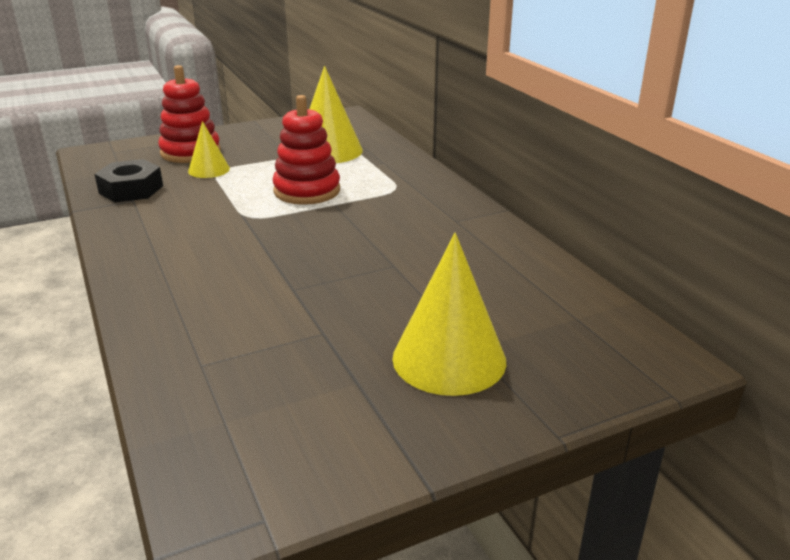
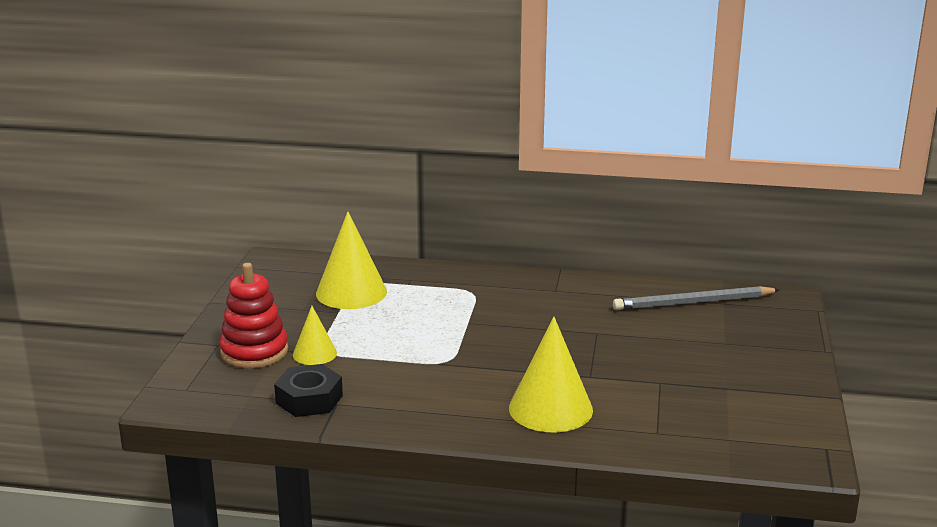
camera: 55 degrees left, 5 degrees down
(307, 191) = (427, 325): red stacking toy -> none
(449, 359) = (729, 353): yellow cone -> yellow cone (550, 409)
(545, 298) = (693, 303): none -> grey pencil

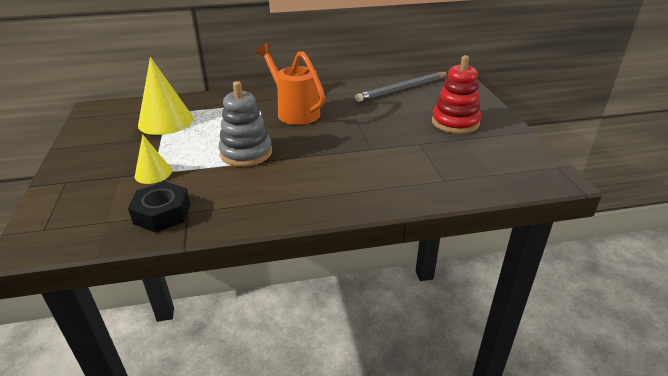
camera: 20 degrees left, 10 degrees up
(254, 352) = (100, 182): red stacking toy -> red stacking toy (455, 122)
(431, 351) = (246, 153): none -> grey stacking toy
(520, 309) = (294, 112): none -> orange watering can
(550, 409) = (358, 179): yellow cone -> none

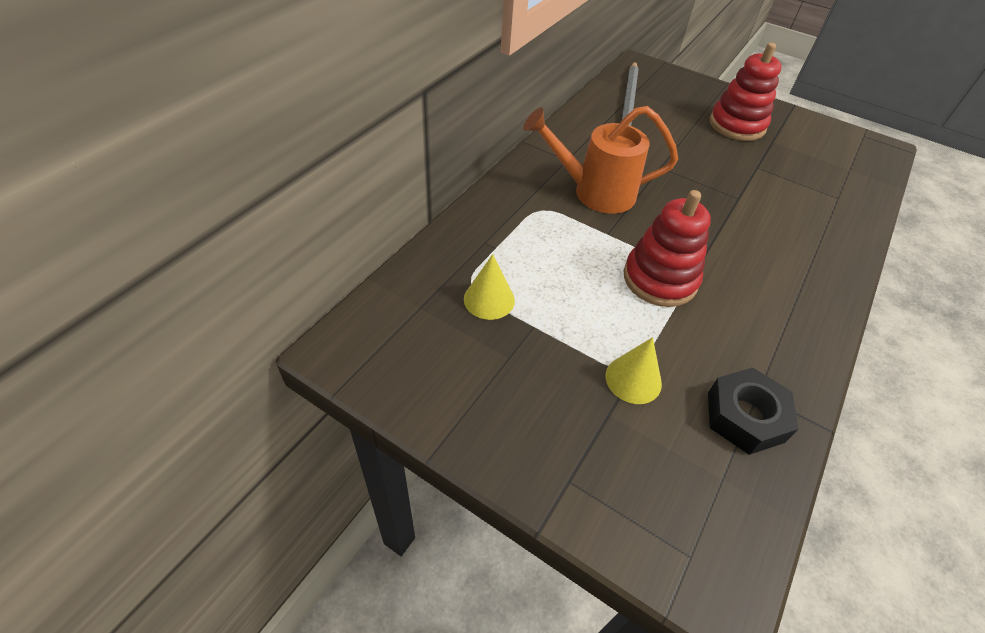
camera: 50 degrees left, 15 degrees up
(165, 121) = (489, 299): yellow cone -> yellow cone, size x0.56
(246, 153) = (660, 279): grey stacking toy -> red stacking toy

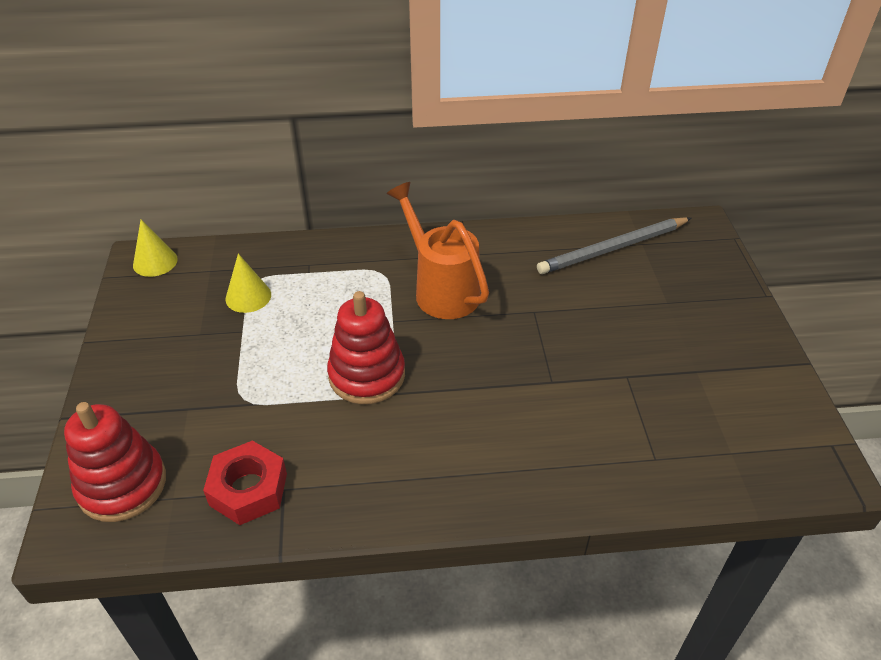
camera: 55 degrees right, 5 degrees down
(633, 379) = (233, 407): yellow cone -> yellow cone (155, 262)
(737, 125) = (687, 333): red stacking toy -> red stacking toy (122, 485)
(745, 417) = (248, 489): black nut -> red nut

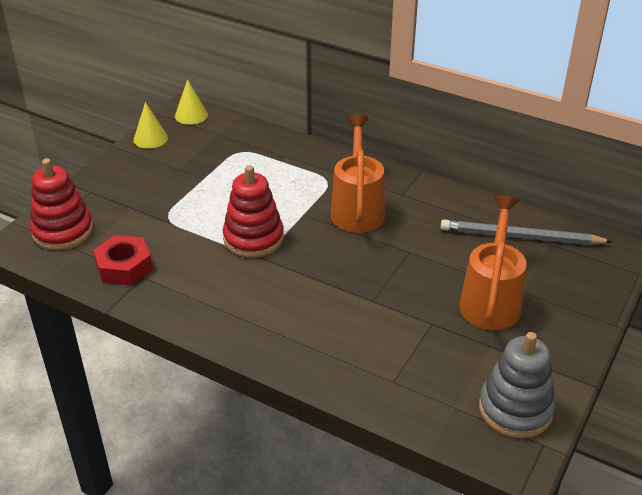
camera: 35 degrees right, 5 degrees down
(248, 296) = (227, 159): yellow cone -> yellow cone (150, 138)
(652, 325) = (491, 300): none -> orange watering can
(778, 424) = (515, 409): none -> grey stacking toy

